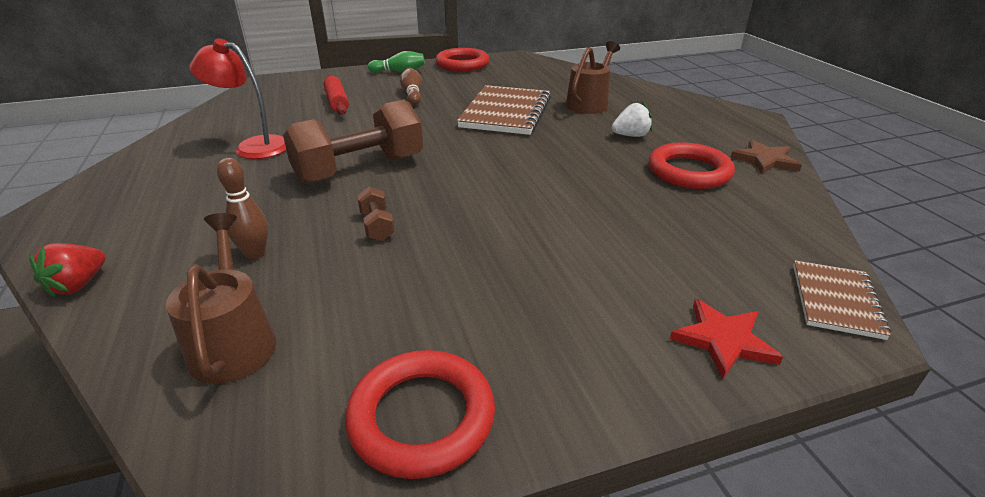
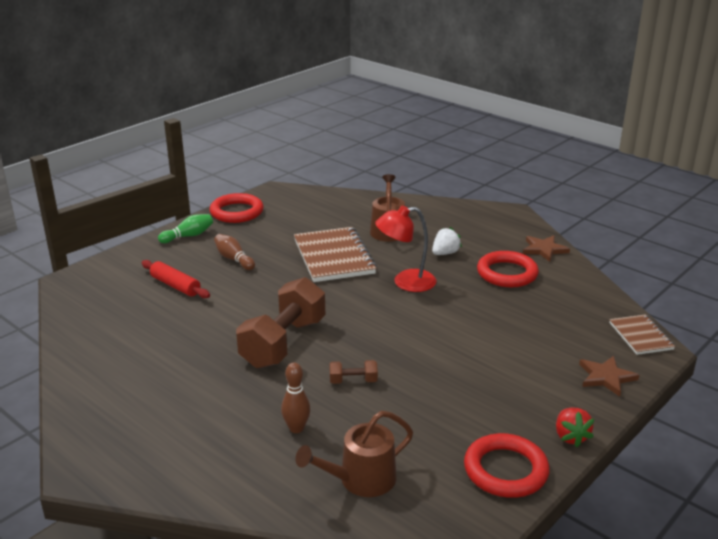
camera: 30 degrees left, 5 degrees down
(78, 285) = (204, 493): red strawberry -> red strawberry (570, 436)
(234, 341) = (361, 480): brown watering can -> brown watering can turned 75 degrees counterclockwise
(253, 146) = (165, 351): red lamp -> red lamp (405, 282)
(377, 226) = (353, 381): brown dumbbell -> brown dumbbell turned 45 degrees counterclockwise
(723, 340) = (606, 377): red star -> brown star

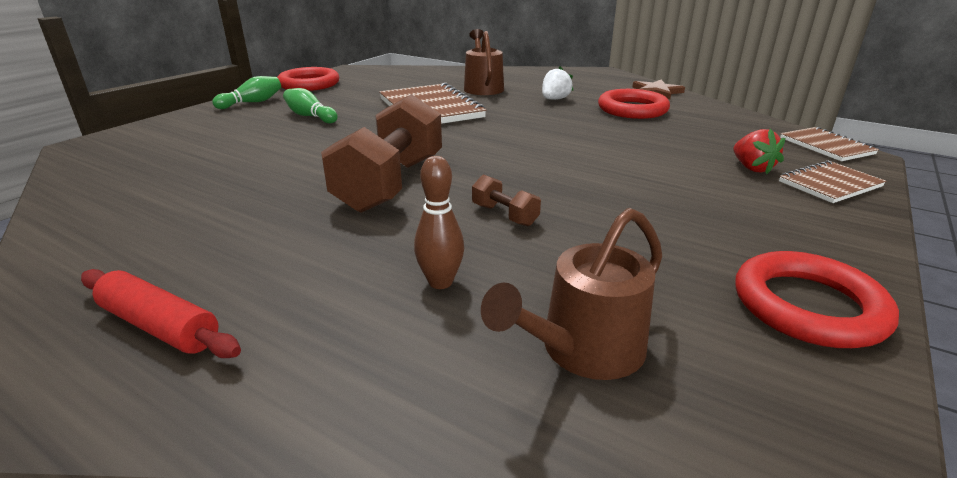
camera: 10 degrees left, 0 degrees up
(175, 286) = (234, 141): red rolling pin -> red rolling pin (159, 326)
(234, 259) = (310, 116): brown bowling pin -> green bowling pin
(353, 381) = (504, 215): brown dumbbell -> brown dumbbell turned 60 degrees clockwise
(405, 282) = (524, 122): red lamp -> none
(570, 436) = (855, 251): red strawberry -> red strawberry (752, 168)
(606, 377) = (830, 184): brown star -> brown notebook

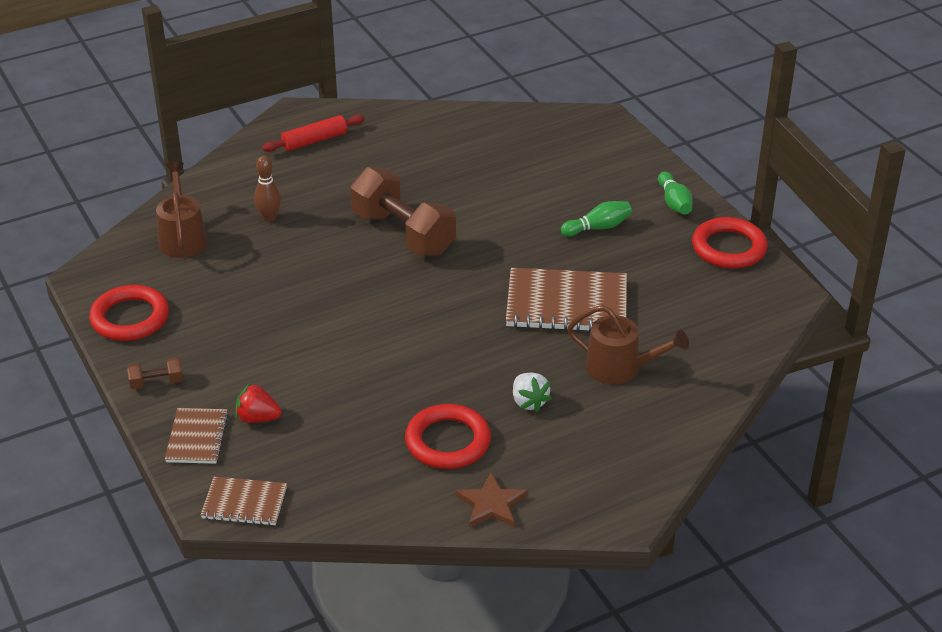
camera: 120 degrees right, 10 degrees up
(504, 215) = (312, 263): brown dumbbell -> brown dumbbell (157, 383)

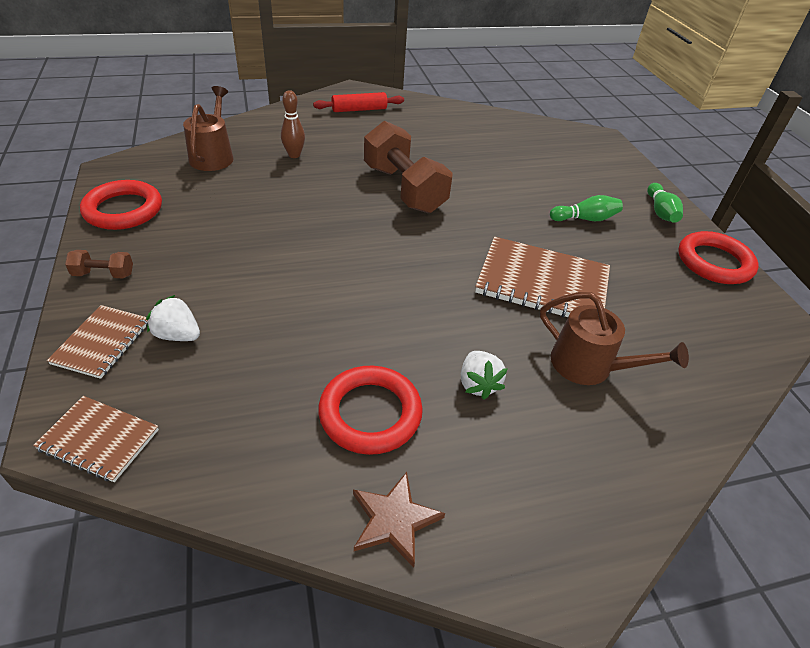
camera: 10 degrees right, 5 degrees up
(257, 418) = (178, 335): red strawberry -> white strawberry

